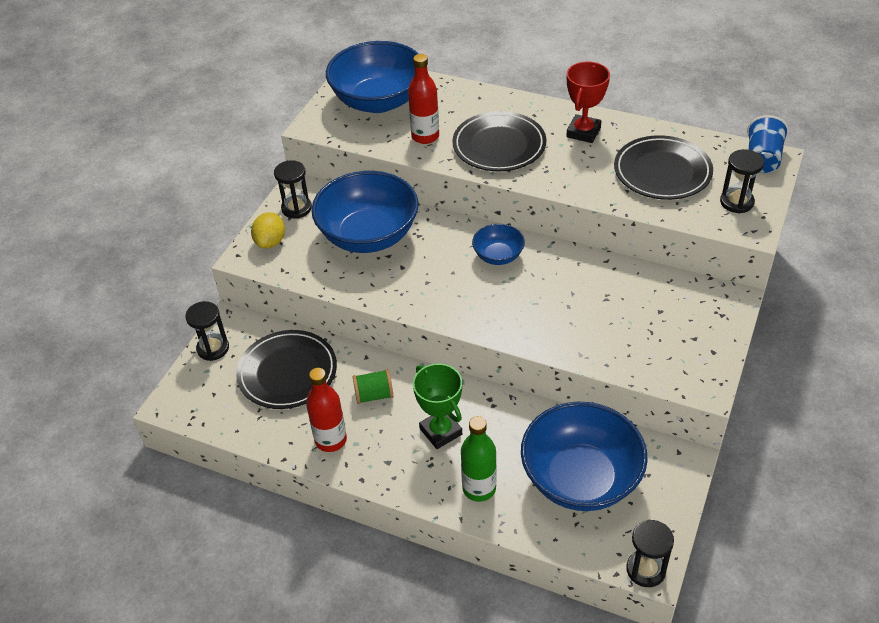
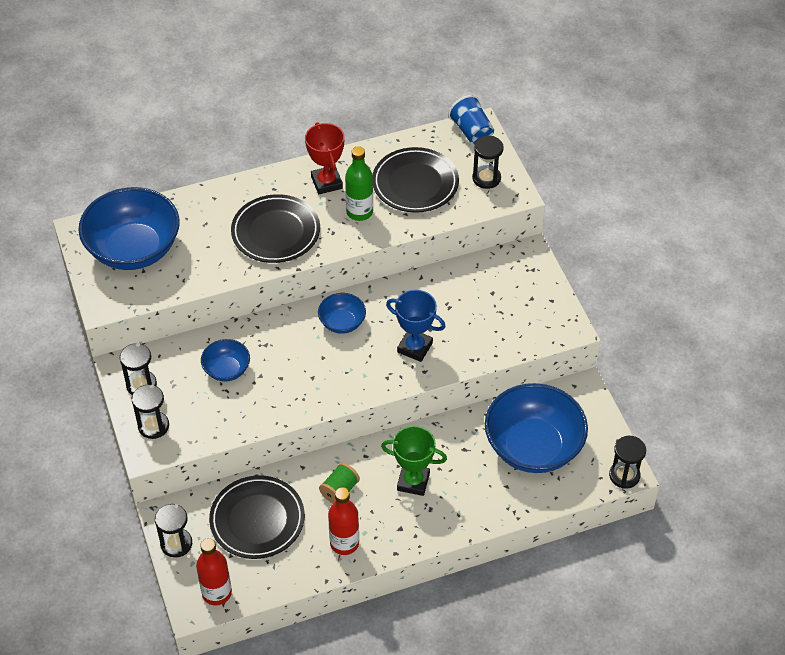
camera: 45 degrees left, 5 degrees up
(270, 242) = (153, 426): yellow lemon -> black hourglass
(368, 235) = (227, 370): blue bowl -> blue bowl, size x0.48
(425, 136) = (209, 259): red bottle -> red bottle (217, 593)
(479, 488) = (477, 501): green bottle -> green bottle (359, 212)
(539, 312) = (415, 347): none -> blue trophy

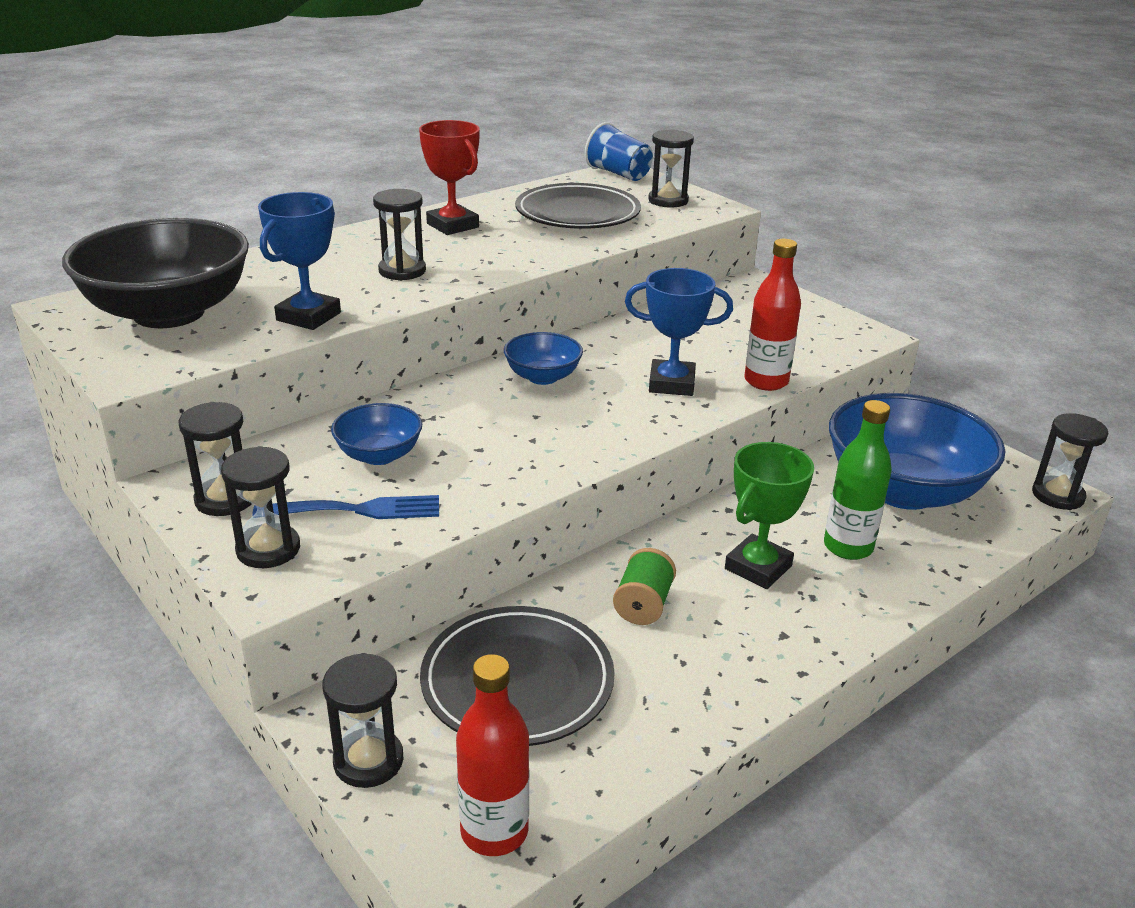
camera: 20 degrees left, 20 degrees down
(134, 249) = (169, 313): blue bowl -> black bowl
(201, 409) = (355, 510): none -> blue fork
(208, 270) = (308, 316): none -> blue trophy
(276, 232) = (402, 271): black plate -> black hourglass
(344, 543) = (701, 679): red bottle -> red bottle (766, 381)
(359, 212) = (517, 242): green bottle -> green bottle (848, 547)
(413, 482) = (758, 567): green trophy -> green trophy turned 45 degrees counterclockwise

